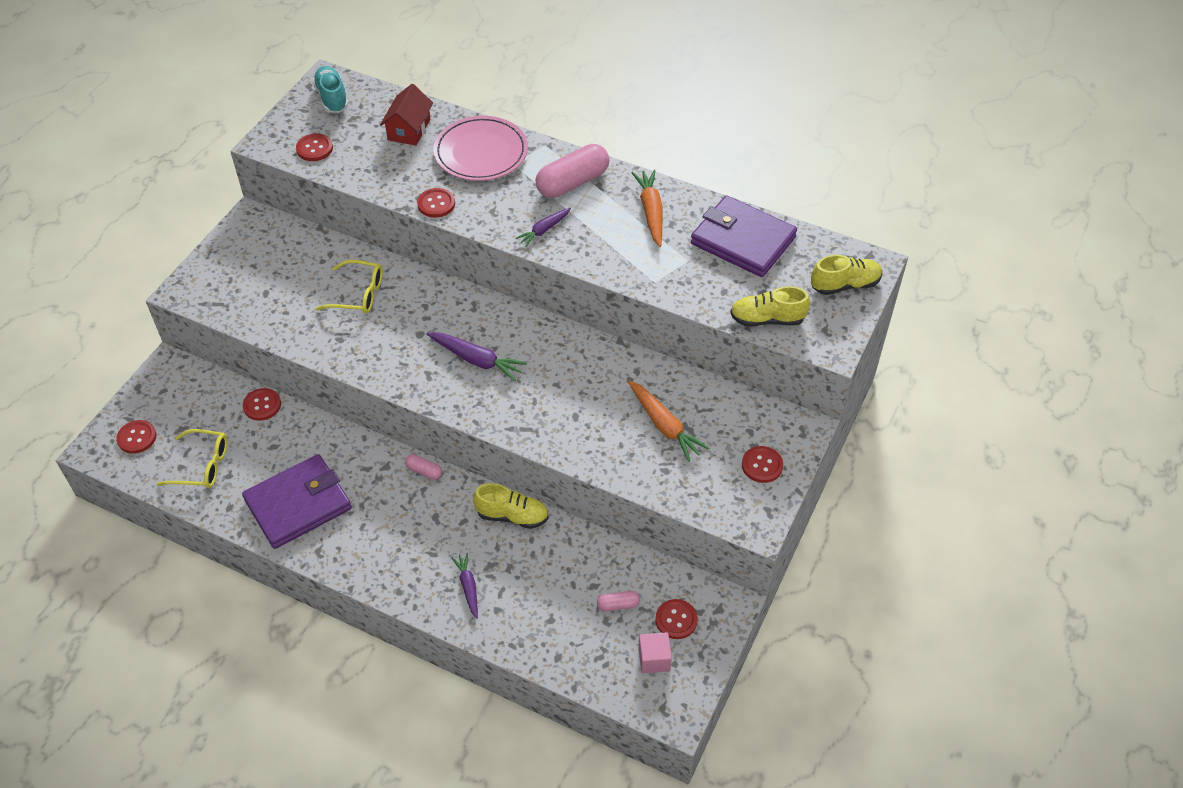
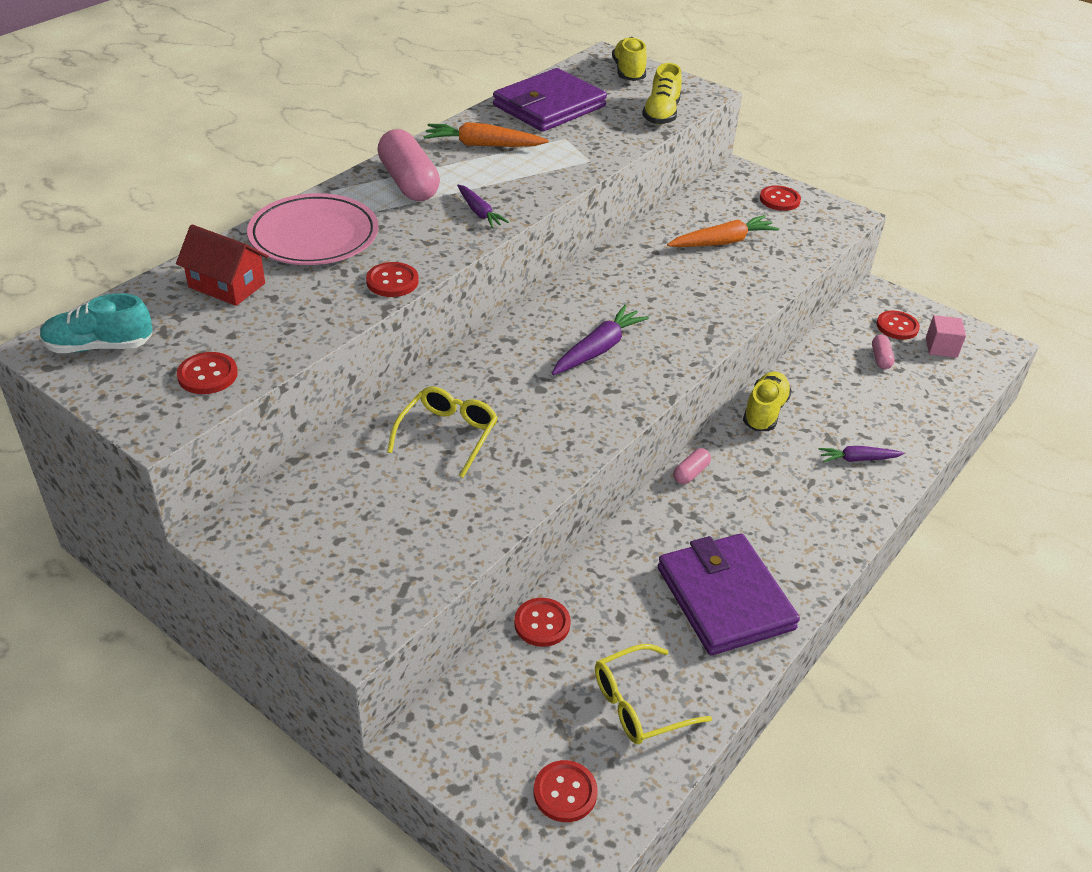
camera: 80 degrees left, 10 degrees down
(202, 465) = (639, 704): yellow glasses -> yellow glasses turned 135 degrees counterclockwise

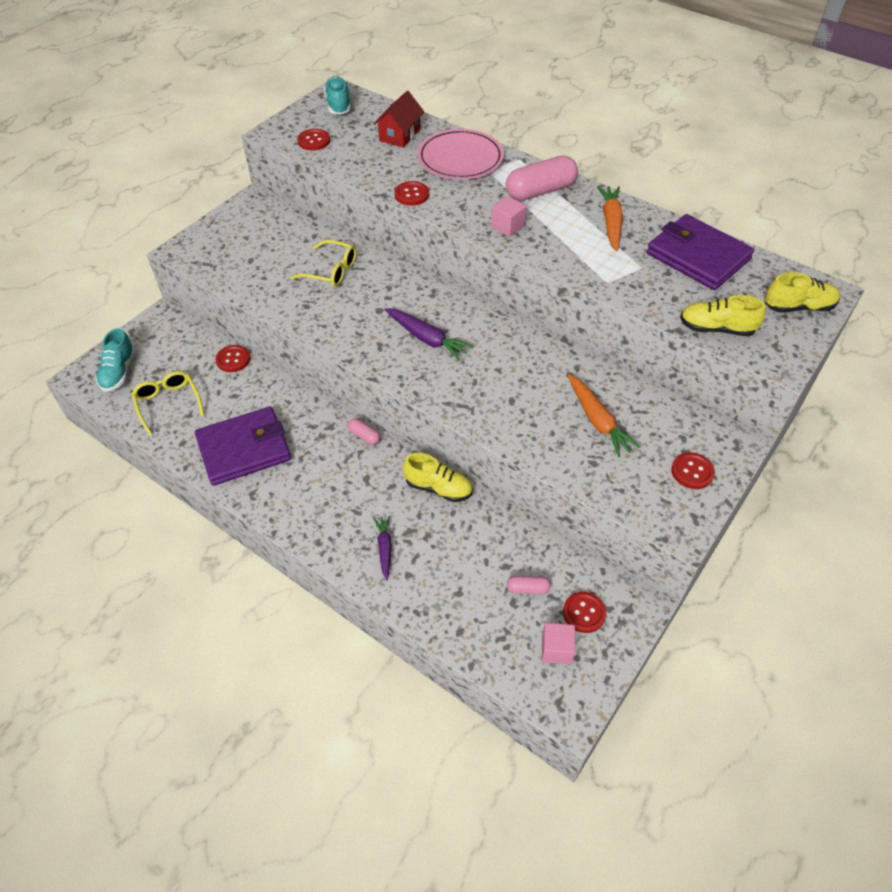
camera: 90 degrees right, 10 degrees up
(479, 212) = (507, 226): purple carrot -> pink cube
(565, 792) = (119, 372): red button -> turquoise shoe

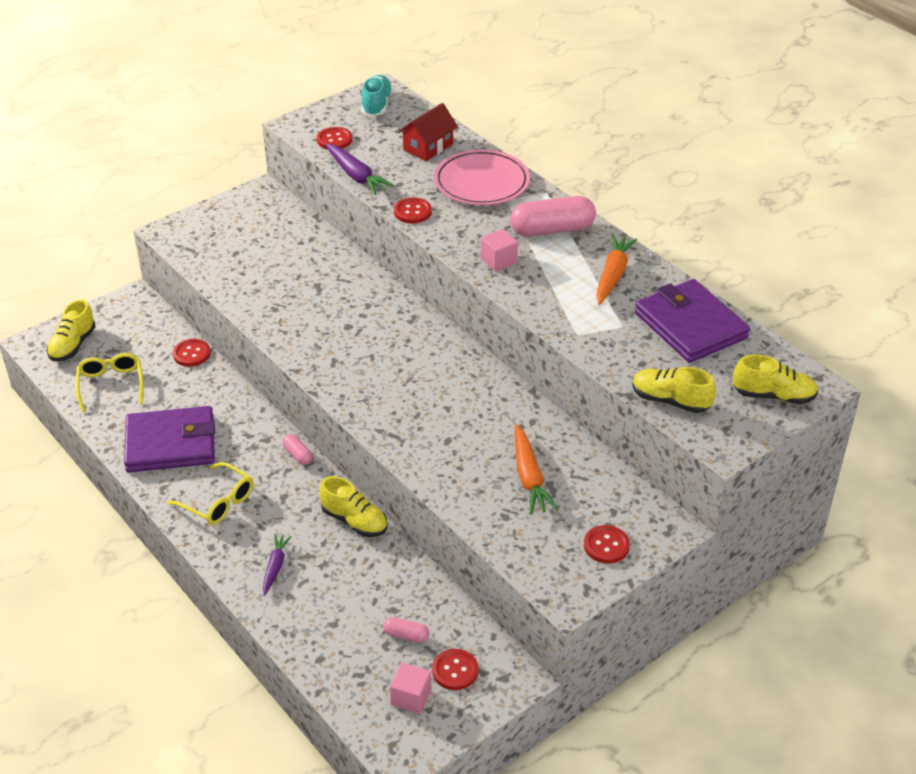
camera: 15 degrees right, 10 degrees down
(119, 372) = (73, 345): turquoise shoe -> yellow shoe
(331, 271) = (314, 278): yellow glasses -> yellow glasses (218, 502)
(427, 338) = (385, 363): purple carrot -> purple carrot (356, 176)

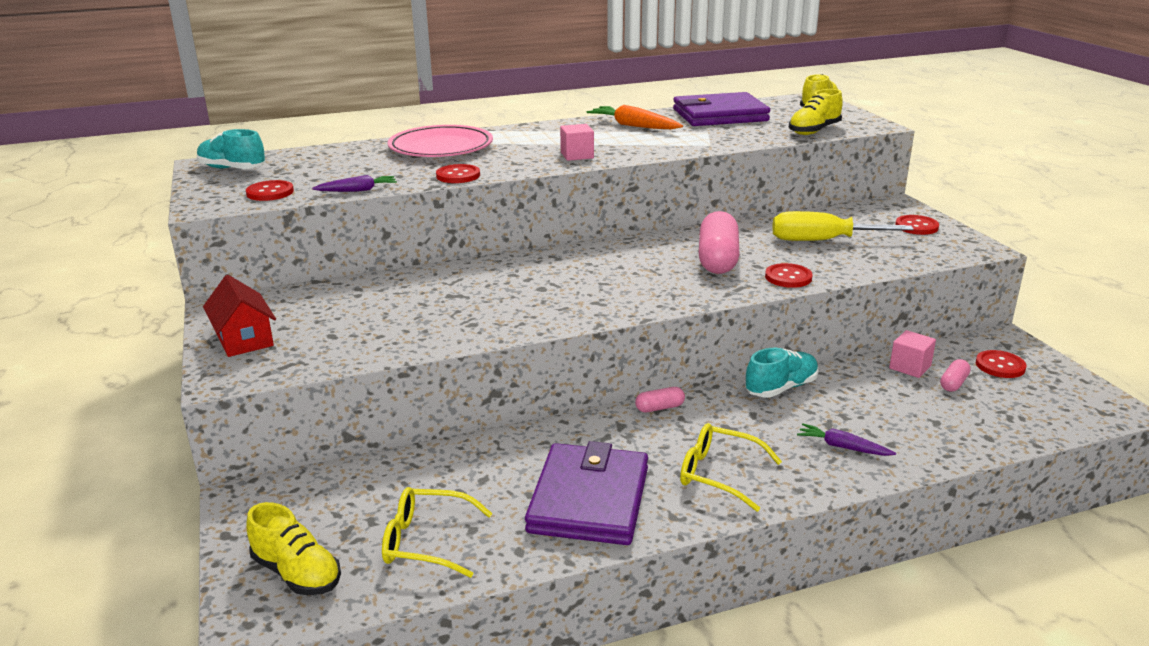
camera: 70 degrees left, 15 degrees down
(191, 354) = (416, 461): red button -> red button (788, 277)
(218, 502) = (719, 474): yellow glasses -> yellow glasses turned 120 degrees counterclockwise
(354, 521) = (781, 388): yellow shoe -> turquoise shoe
(356, 176) = (357, 190): purple carrot -> purple carrot, size x0.64
(411, 697) = (1038, 393): pink cube -> pink cube (910, 367)
(428, 147) = (348, 158): red house -> red house (244, 339)
(529, 477) = (822, 241): orange carrot -> yellow screwdriver
(552, 230) = (548, 135): pink capsule -> pink capsule (718, 259)

